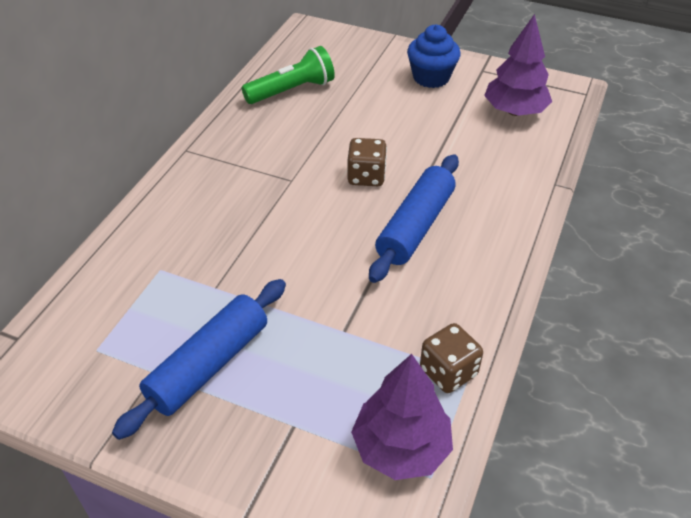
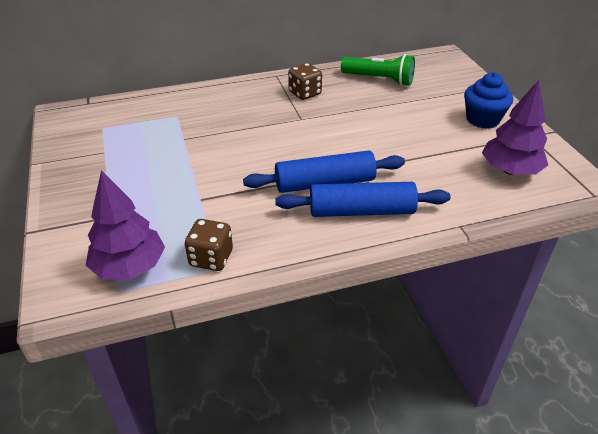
camera: 50 degrees right, 5 degrees down
(209, 365) = (125, 165): blue rolling pin -> blue rolling pin (361, 211)
(366, 176) = (343, 142): brown dice -> brown dice (305, 93)

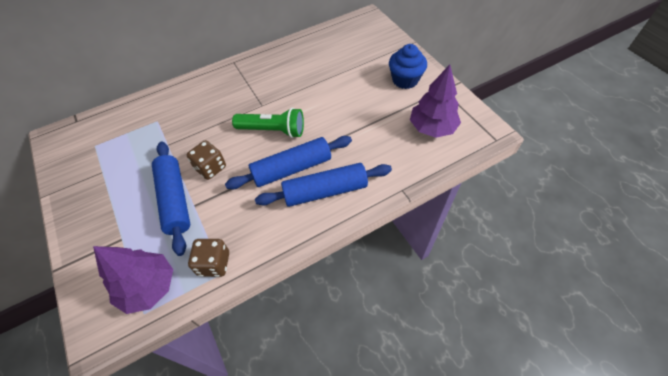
camera: 10 degrees left, 15 degrees up
(179, 190) = (175, 200): none -> blue rolling pin
(305, 93) = (260, 77): brown dice -> brown dice (210, 168)
(379, 79) = (319, 52): green flashlight -> green flashlight (273, 130)

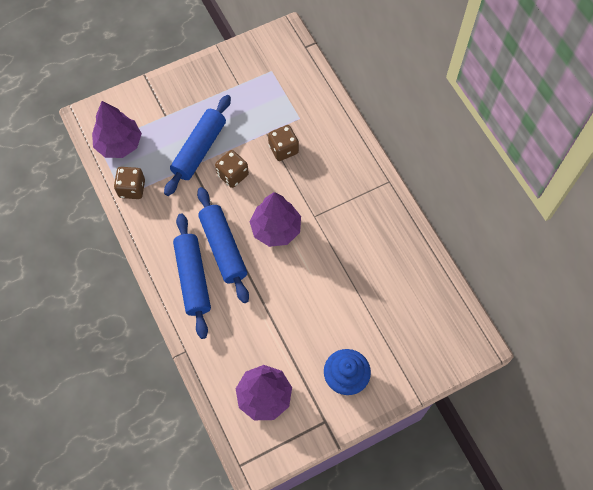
camera: 90 degrees right, 10 degrees up
(175, 200) = (199, 150): blue rolling pin -> blue rolling pin turned 45 degrees counterclockwise
(189, 130) = (283, 149): none -> brown dice
(273, 130) = (276, 229): green flashlight -> purple tree

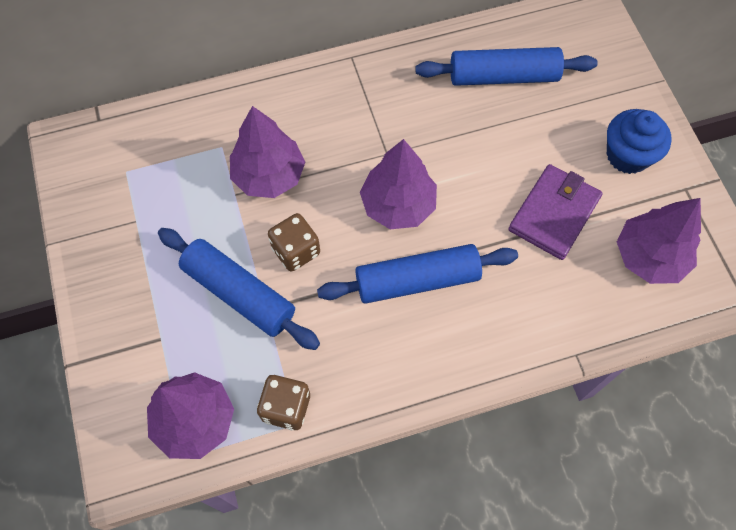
camera: 80 degrees left, 0 degrees up
(193, 278) = (461, 330): blue rolling pin -> blue rolling pin (503, 76)
(283, 149) = (269, 175): brown dice -> purple tree
(287, 329) = (554, 214): none -> purple wallet

